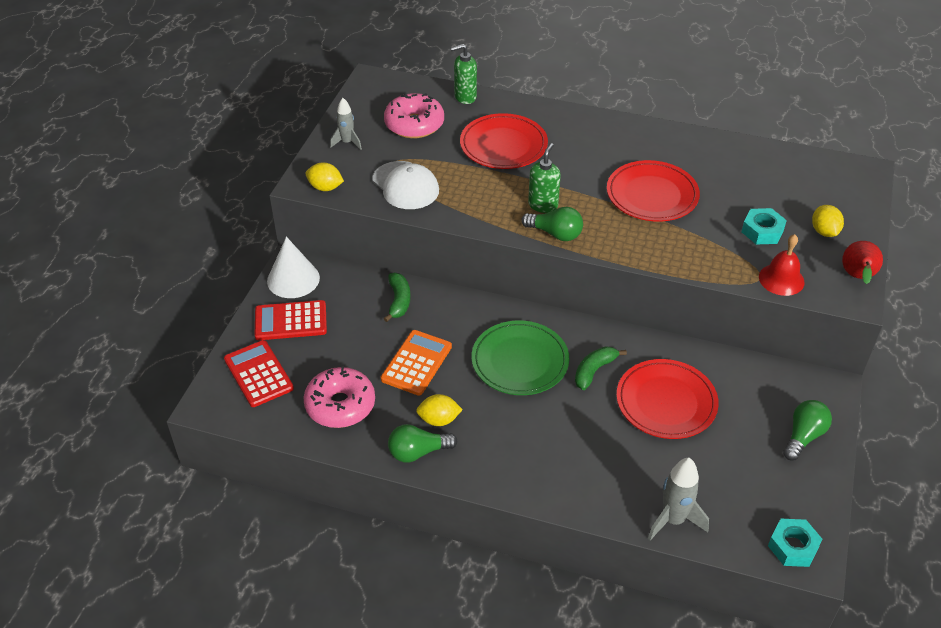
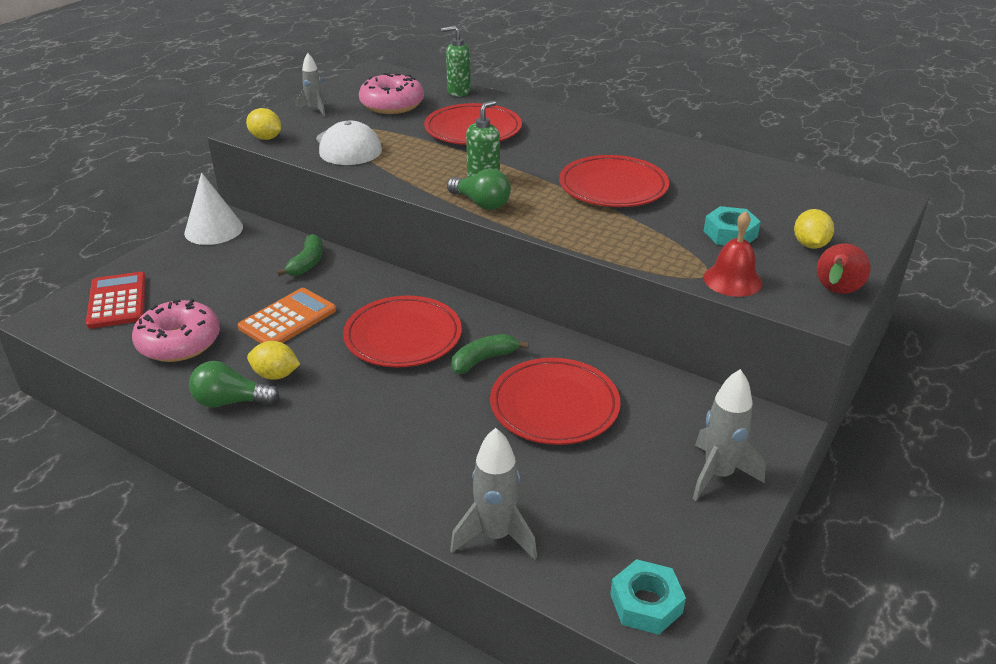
camera: 15 degrees right, 10 degrees down
(290, 321) = (184, 262): red calculator -> none
(520, 361) = (403, 336): green plate -> red plate
(803, 436) = (718, 475): green light bulb -> grey rocket

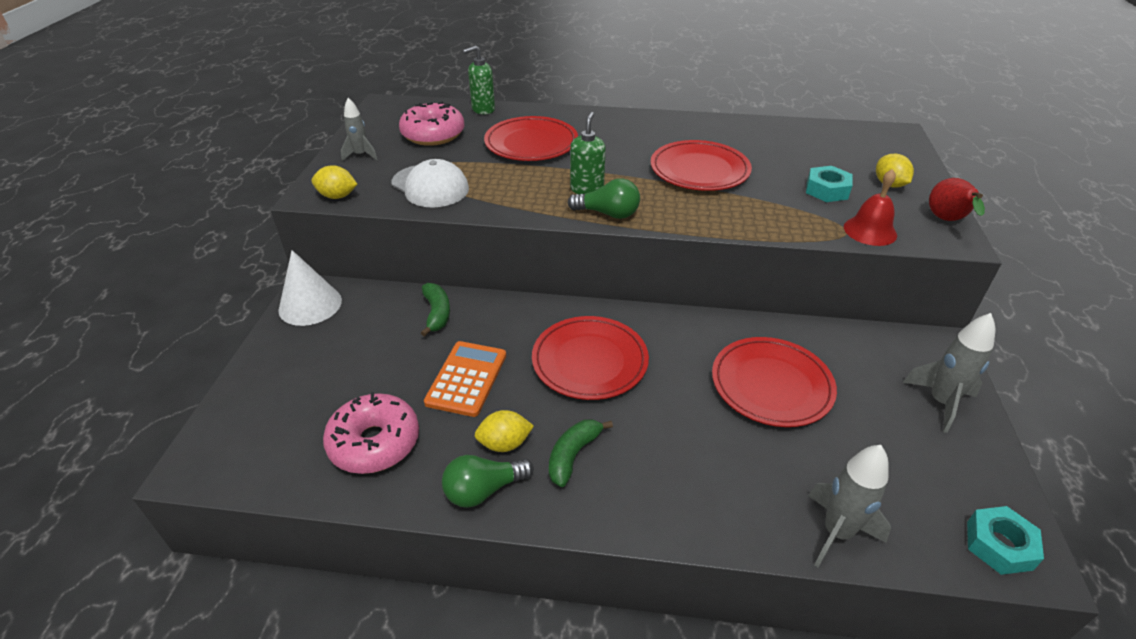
camera: 25 degrees left, 5 degrees up
(117, 301) = (265, 418): red calculator -> none
(483, 360) = (678, 361): green banana -> green banana (573, 455)

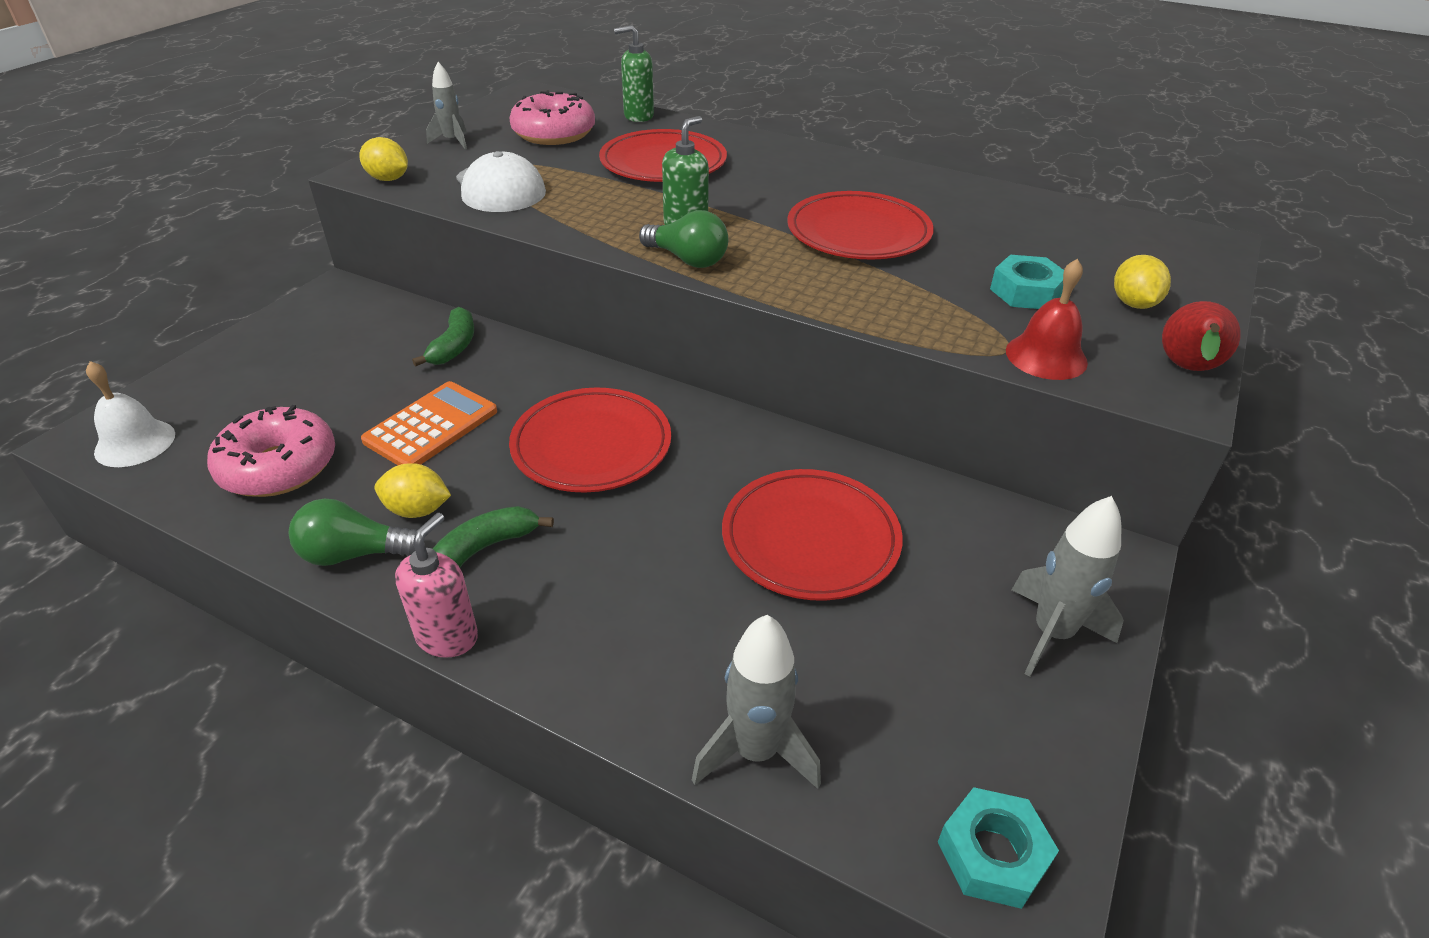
camera: 20 degrees right, 0 degrees up
(239, 458) = (135, 443): none -> white bell
(310, 305) = (326, 305): white cone -> none
(595, 527) = (447, 636): none -> pink soap dispenser

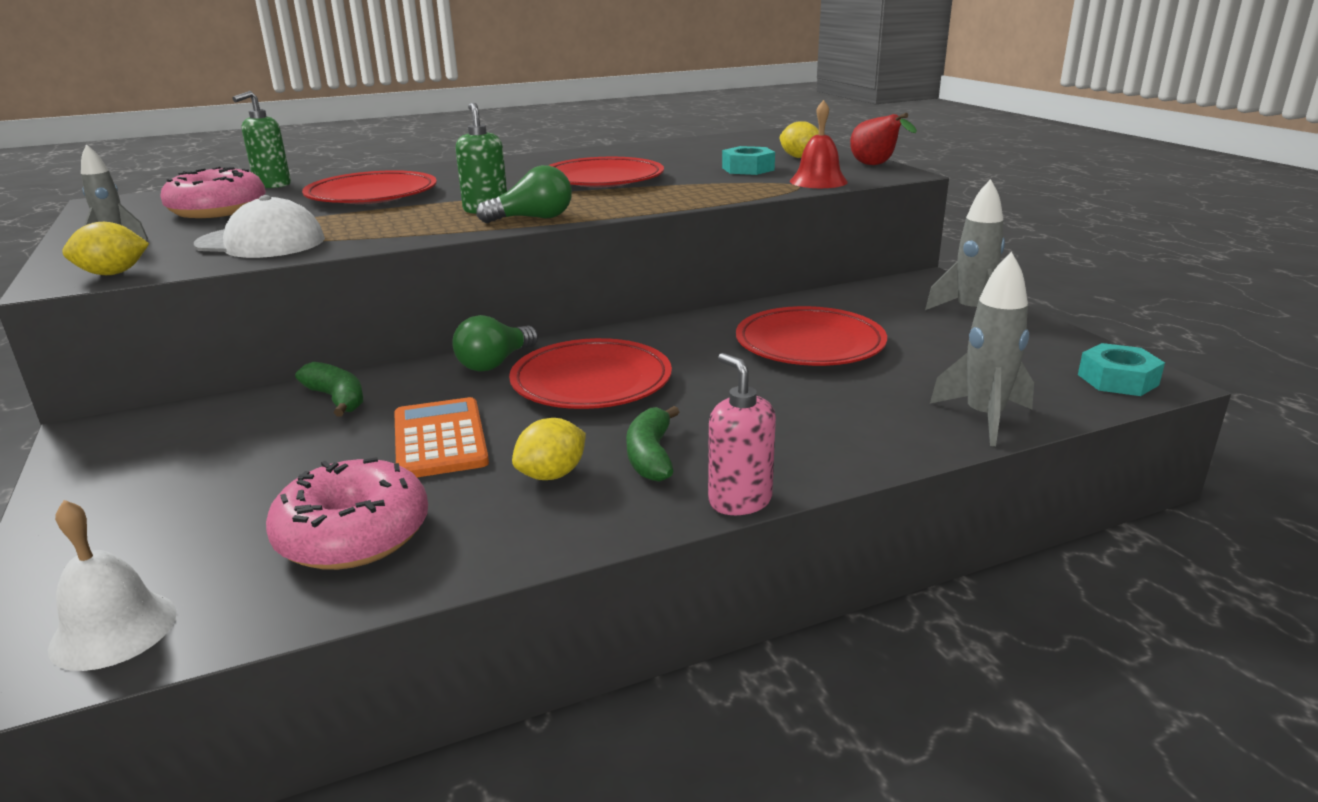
camera: 50 degrees left, 15 degrees down
(353, 554) = (564, 521): green light bulb -> green light bulb (495, 363)

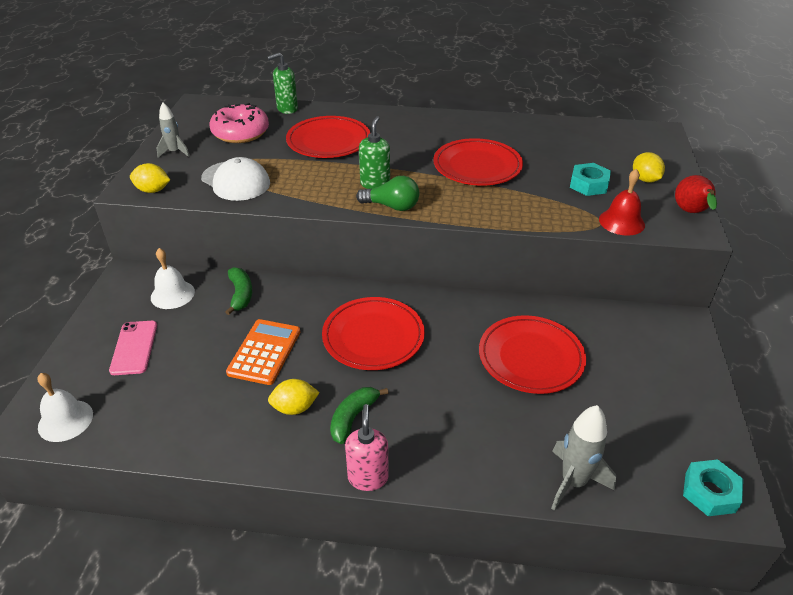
camera: 30 degrees right, 15 degrees up
(187, 502) = (134, 347): none -> pink phone
(207, 429) = (172, 294): none -> white bell
(353, 535) = (182, 407): pink donut -> none
(495, 363) = (336, 296): green light bulb -> none
(970, 313) = (676, 372): grey rocket -> none

